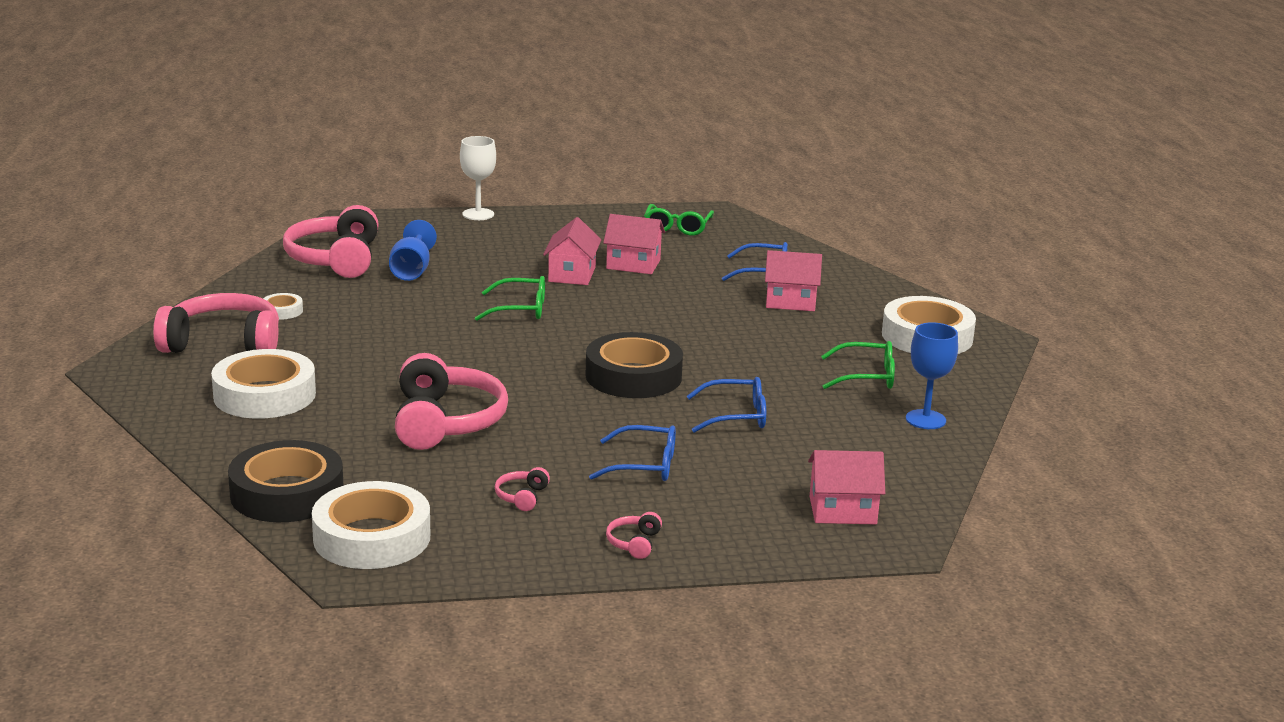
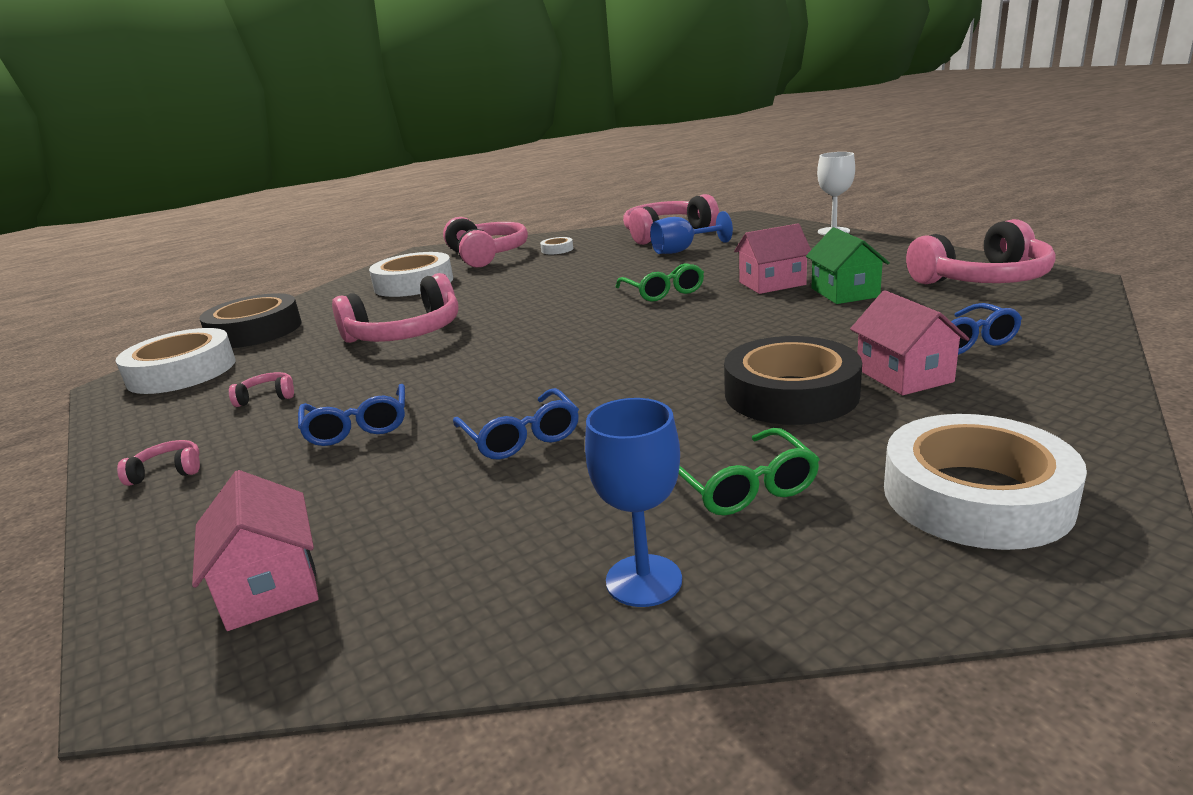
camera: 70 degrees right, 0 degrees up
(633, 264) = (844, 292): pink house -> green house
(633, 376) = (572, 364): black tape -> black tape (791, 393)
(677, 227) = (982, 279): green glasses -> pink headphones

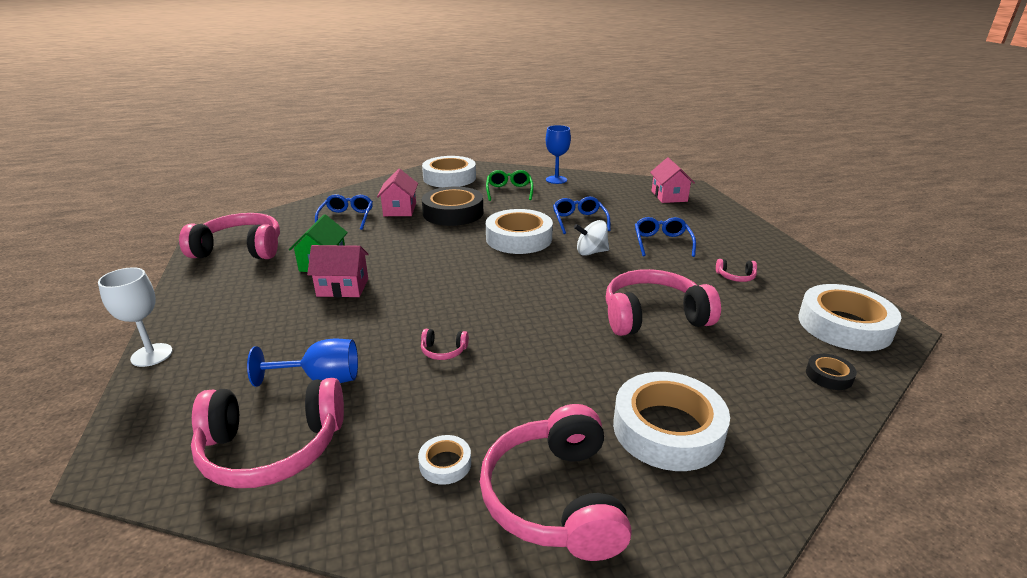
camera: 165 degrees left, 5 degrees up
(168, 471) = (753, 241): pink headphones -> pink headphones (443, 351)
(255, 331) = (829, 376): black tape -> black tape, size x0.45
(486, 383) = (591, 252): none -> white spinning top
(616, 377) = (519, 238): none -> white tape
(663, 292) = (423, 305): green glasses -> none

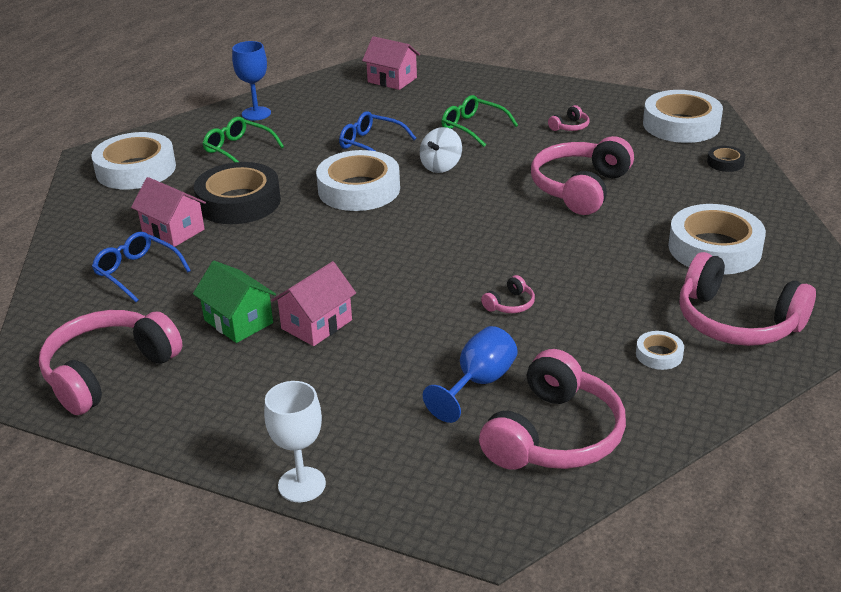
camera: 50 degrees left, 5 degrees up
(662, 243) = (473, 127): blue glasses -> green glasses

